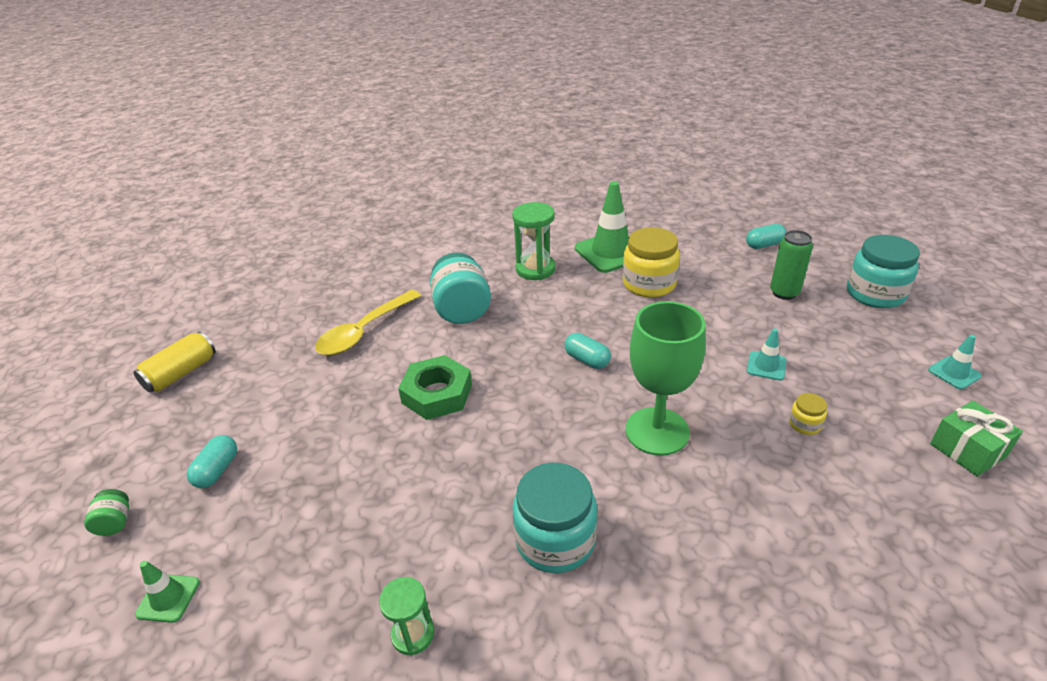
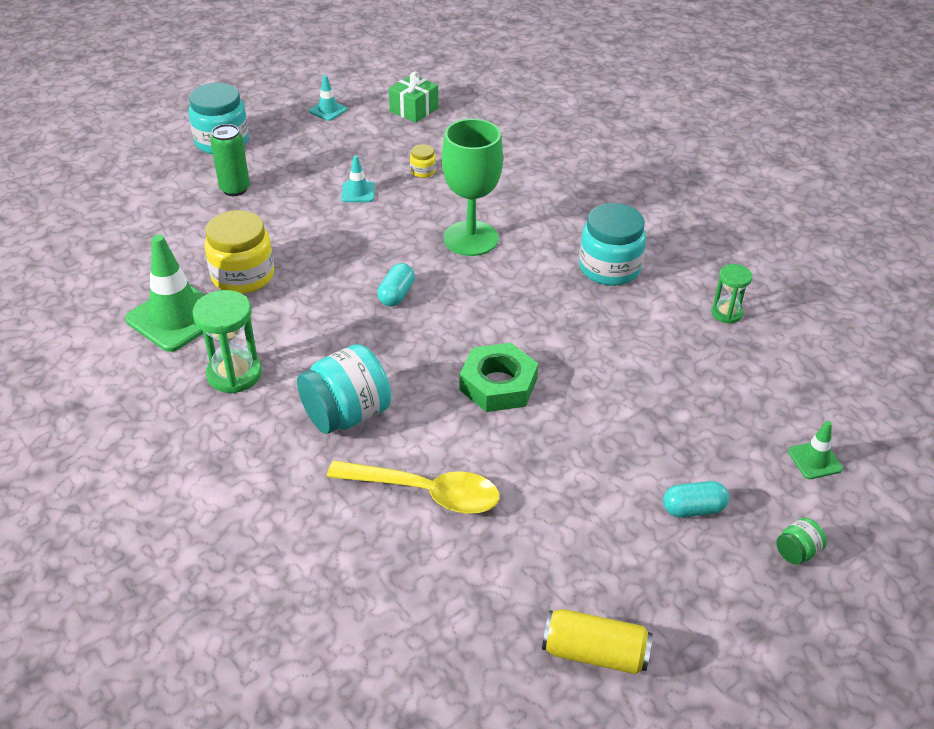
camera: 115 degrees left, 5 degrees up
(764, 245) = (138, 206): turquoise capsule -> none

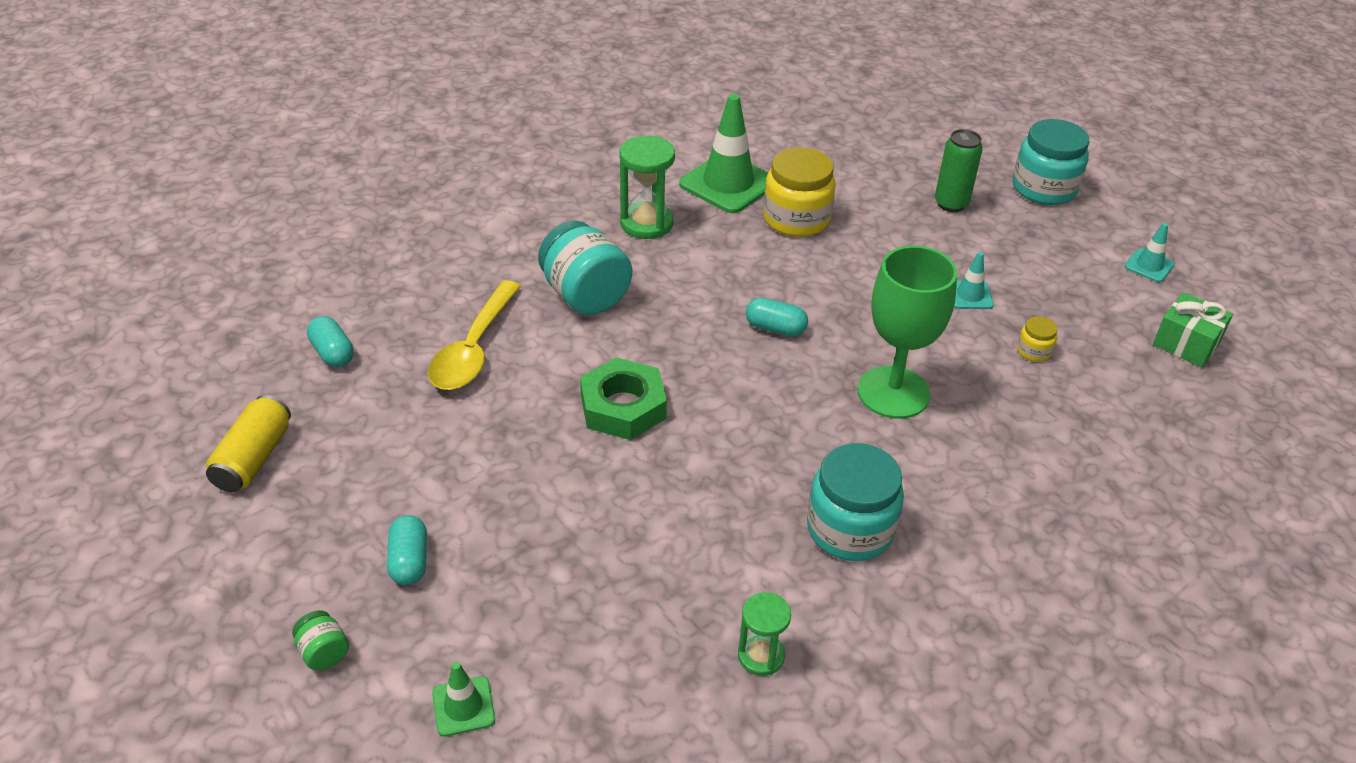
camera: 90 degrees right, 0 degrees up
(434, 612) = (332, 353): none -> turquoise capsule

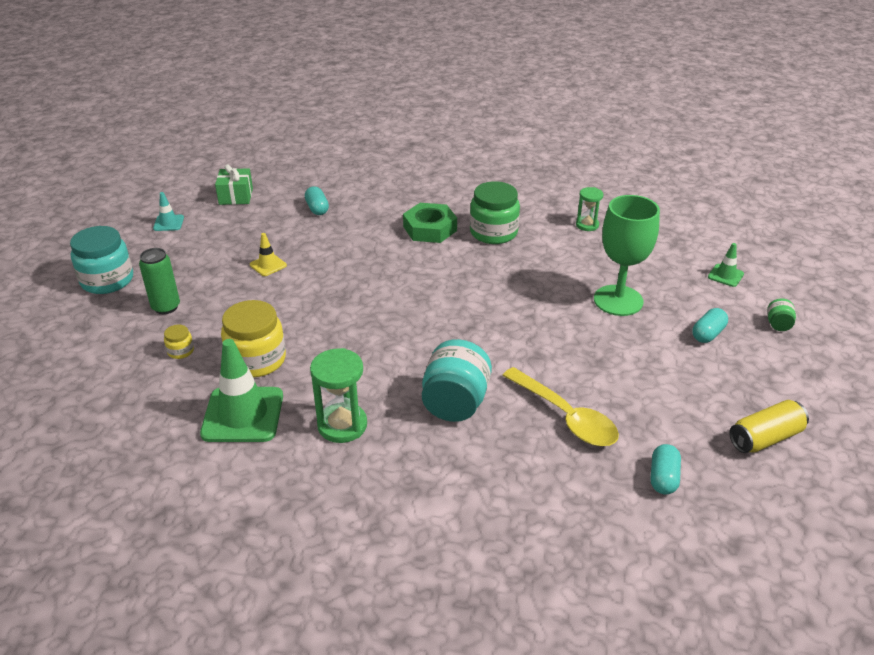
camera: 130 degrees left, 5 degrees down
(474, 349) = (565, 416): yellow spoon -> yellow spoon turned 75 degrees clockwise
(623, 407) = (521, 331): green nut -> green nut (430, 229)
(775, 328) = (385, 314): turquoise capsule -> turquoise capsule (317, 209)
(850, 529) = (493, 232): turquoise jar -> green jar
(893, 392) = (387, 256): green goblet -> green goblet (618, 300)
(970, 295) = (268, 265): turquoise traffic cone -> yellow traffic cone
(1033, 351) = (297, 231): yellow jar -> yellow jar (181, 351)

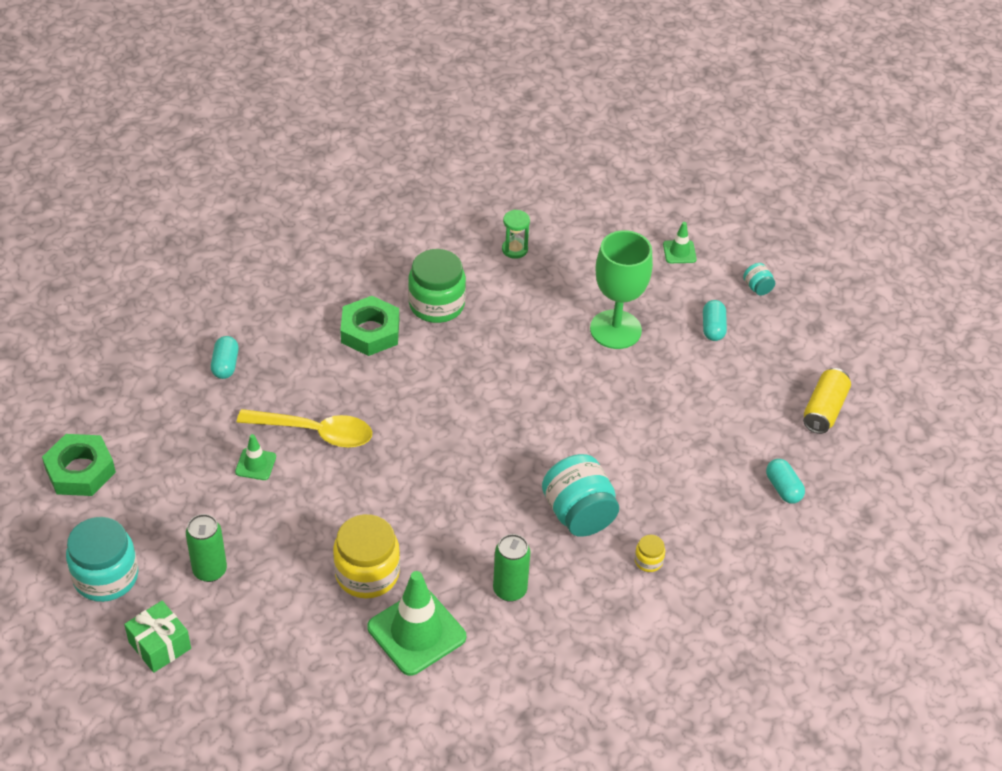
camera: 40 degrees left, 10 degrees up
(168, 223) = (80, 470): turquoise traffic cone -> green nut
(181, 351) = (285, 607): yellow jar -> yellow jar (648, 561)
(236, 196) = (113, 394): green gift -> green gift (160, 645)
(268, 265) = (255, 464): yellow traffic cone -> green traffic cone
(317, 209) = (225, 365): turquoise capsule -> turquoise capsule turned 60 degrees clockwise
(342, 425) = (510, 590): green hourglass -> green can
(565, 416) = (672, 475): yellow spoon -> yellow spoon (315, 432)
(778, 324) = (757, 288): green jar -> turquoise jar

